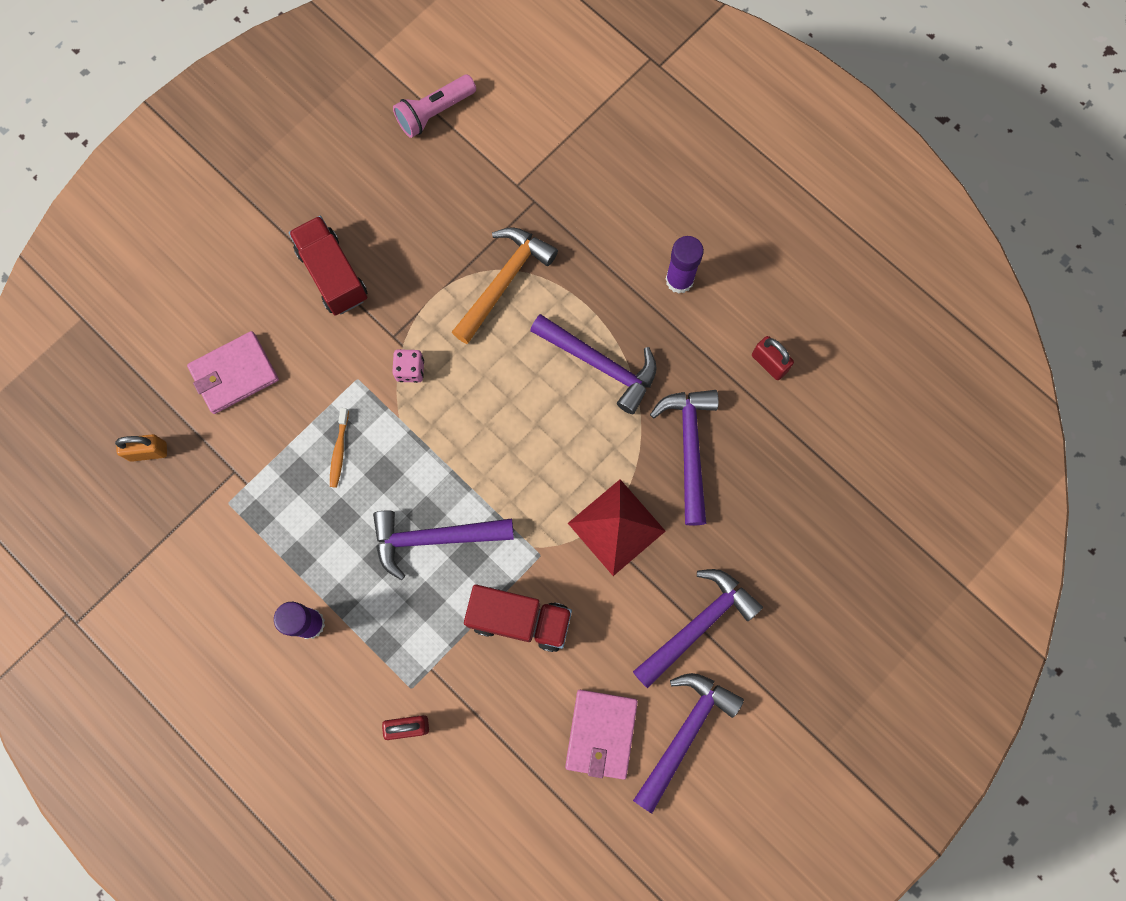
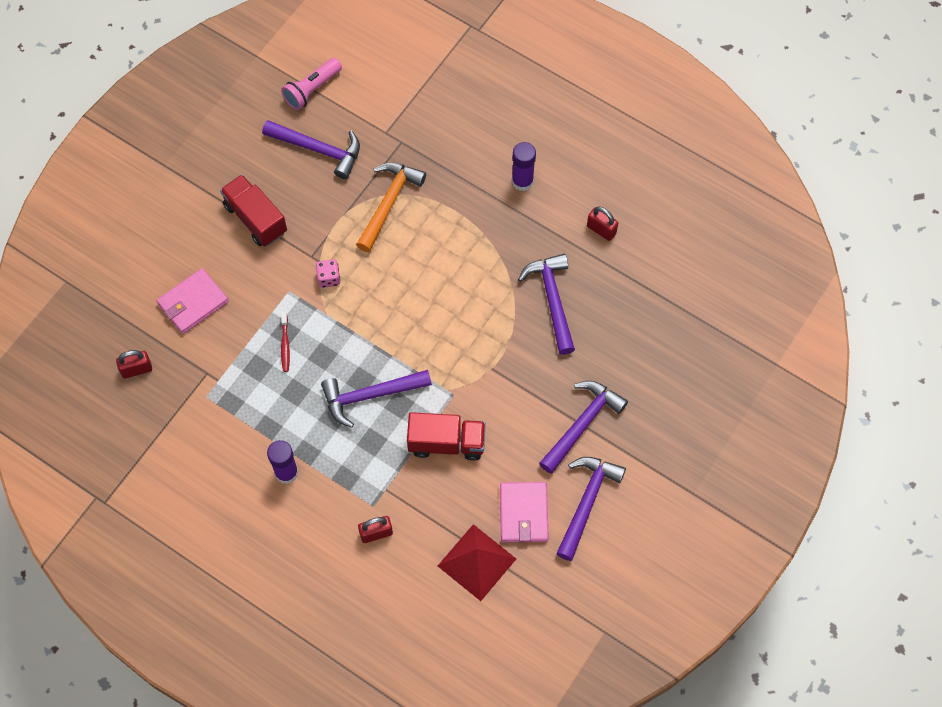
camera: 10 degrees left, 10 degrees down
(148, 451) = (136, 369): orange padlock -> red padlock
(339, 451) = (285, 345): orange toothbrush -> red toothbrush
(601, 365) = (474, 251): purple hammer -> purple hammer (319, 150)
(616, 527) = (507, 365): red pyramid -> red pyramid (476, 562)

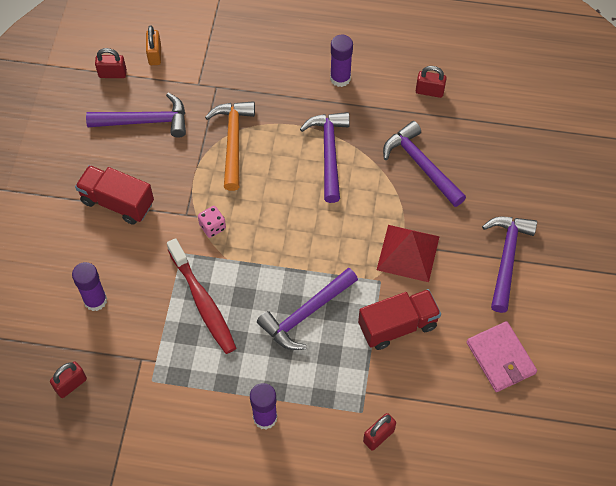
camera: 25 degrees left, 5 degrees down
(193, 302) = (95, 300): pink wallet -> purple glue stick
(285, 345) = (203, 302): red toothbrush -> red toothbrush, size x2.09
(312, 89) = (112, 74): pink flashlight -> red padlock
(360, 86) = (155, 55): none -> orange padlock
(476, 562) = (484, 420): red pyramid -> red pyramid (408, 253)
(587, 502) = (549, 323): purple hammer -> purple hammer (329, 152)

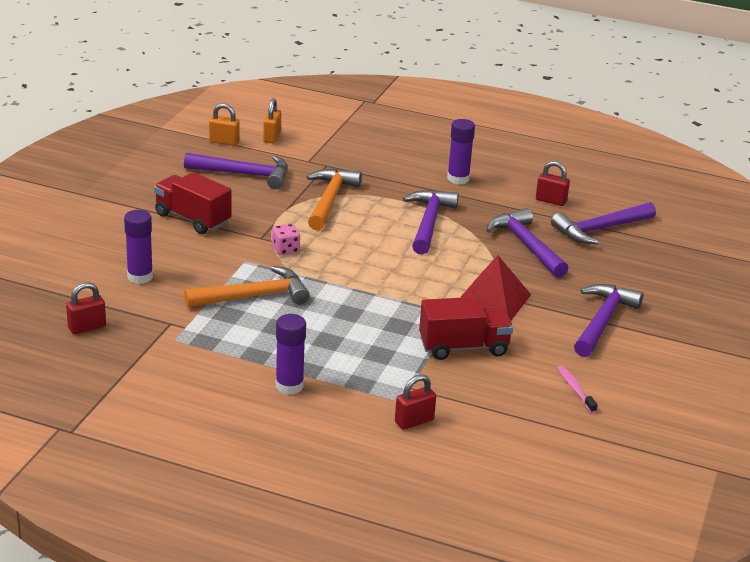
camera: 10 degrees right, 30 degrees down
(112, 74) = (224, 142): red padlock -> orange padlock
(203, 302) = (254, 296): red toothbrush -> orange hammer
(305, 314) = (363, 322): purple hammer -> purple hammer (599, 229)
(500, 358) = (575, 389): pink wallet -> pink toothbrush

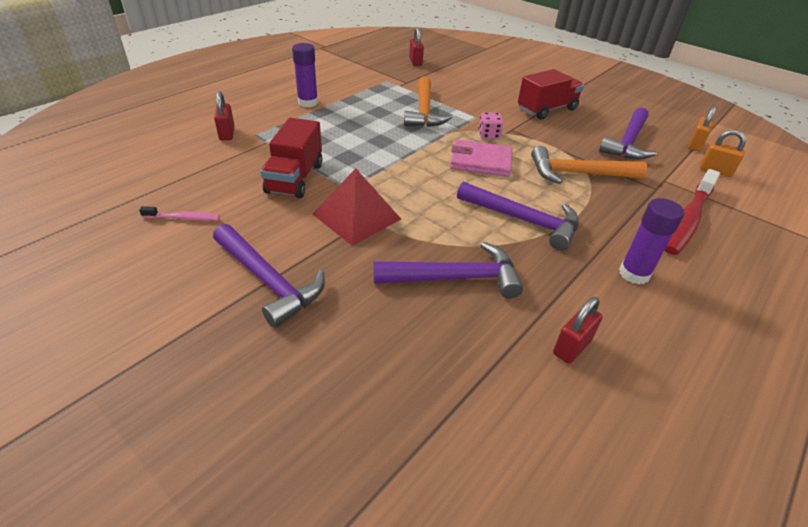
camera: 110 degrees right, 10 degrees up
(140, 277) = (467, 82): purple glue stick -> none
(330, 200) = (577, 173): orange hammer -> orange hammer turned 150 degrees clockwise
(346, 249) = (480, 161): none -> pink wallet
(367, 155) = (687, 219): none -> red toothbrush
(599, 229) = (477, 371): purple hammer -> none

